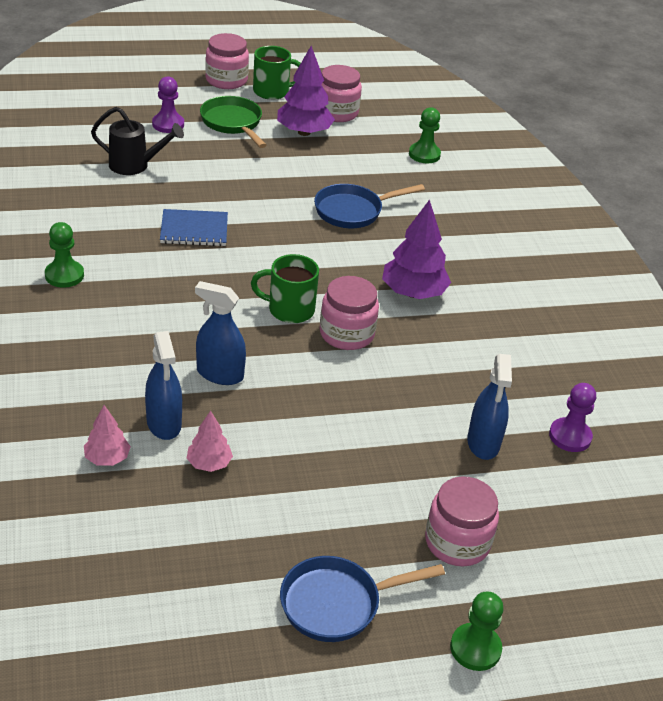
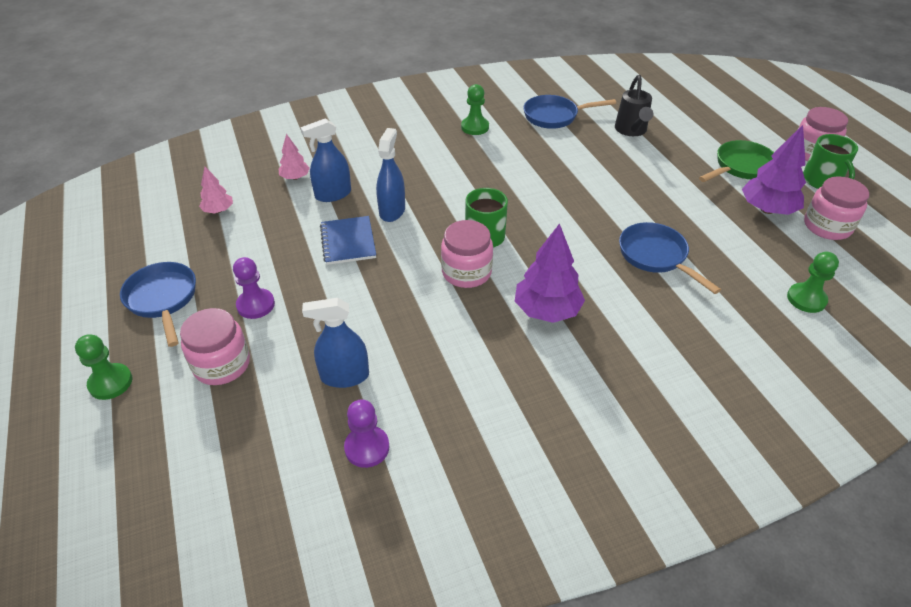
camera: 85 degrees right, 5 degrees up
(74, 209) = (554, 116): none -> blue pan
(168, 124) = (706, 135): purple pawn -> purple pawn (256, 305)
(194, 230) = (564, 172): blue notebook -> blue notebook (348, 242)
(209, 464) = (296, 220): pink tree -> pink tree (218, 210)

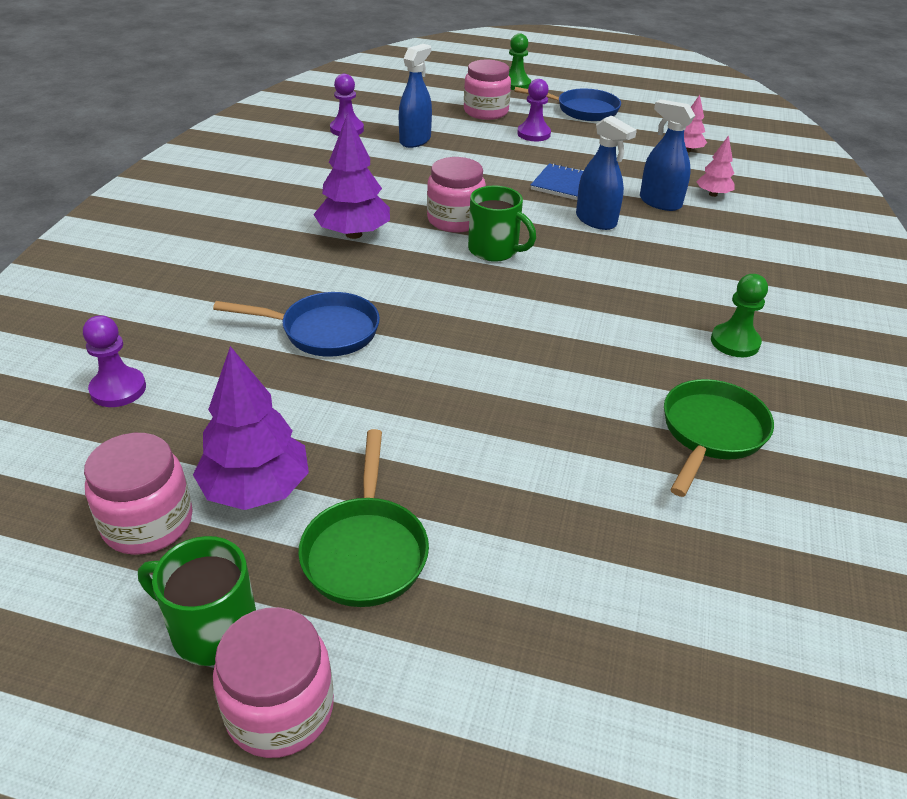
camera: 125 degrees right, 5 degrees down
(333, 194) = (660, 202): blue spray bottle -> blue spray bottle turned 60 degrees counterclockwise
(554, 116) = (711, 433): blue pan -> green pan
(631, 130) = (594, 494): black watering can -> none
(806, 299) = (118, 389): green pawn -> purple pawn

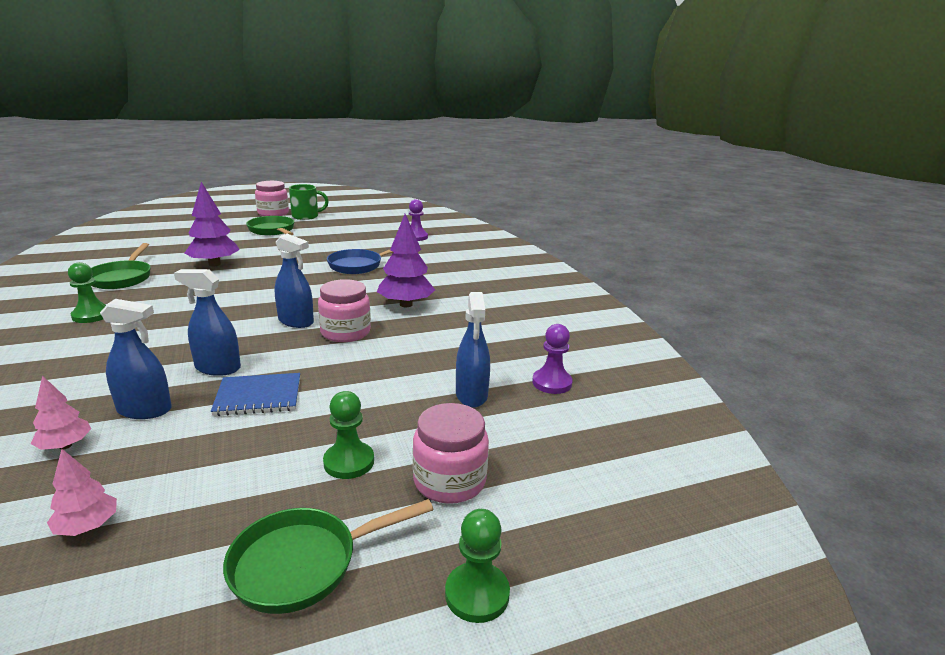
camera: 145 degrees right, 15 degrees down
(148, 522) = (352, 223): pink jar -> none
(256, 489) = (326, 232): purple tree -> purple tree (214, 264)
(494, 250) = (296, 321): green mug -> blue spray bottle
(533, 134) = (349, 462): purple pawn -> green pawn
(582, 110) = (304, 563): blue pan -> green pan

